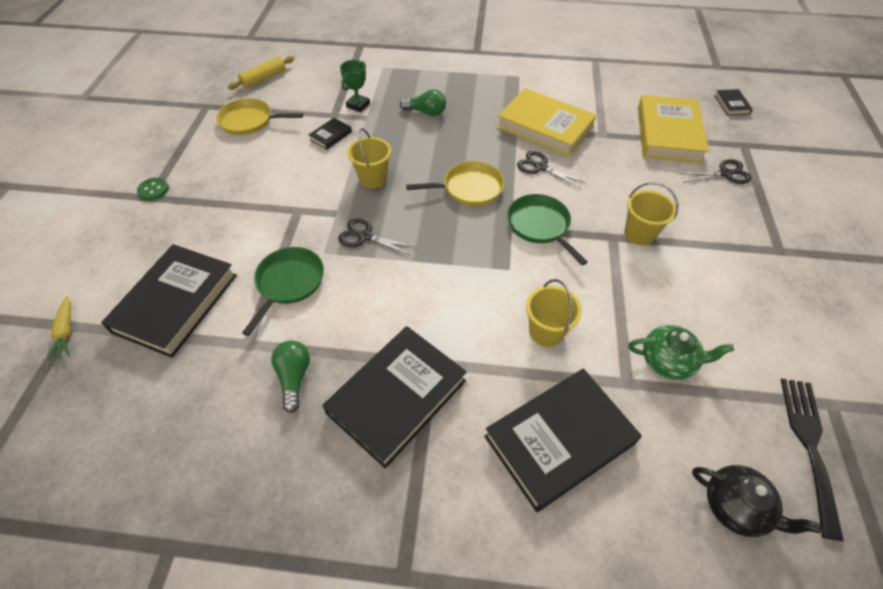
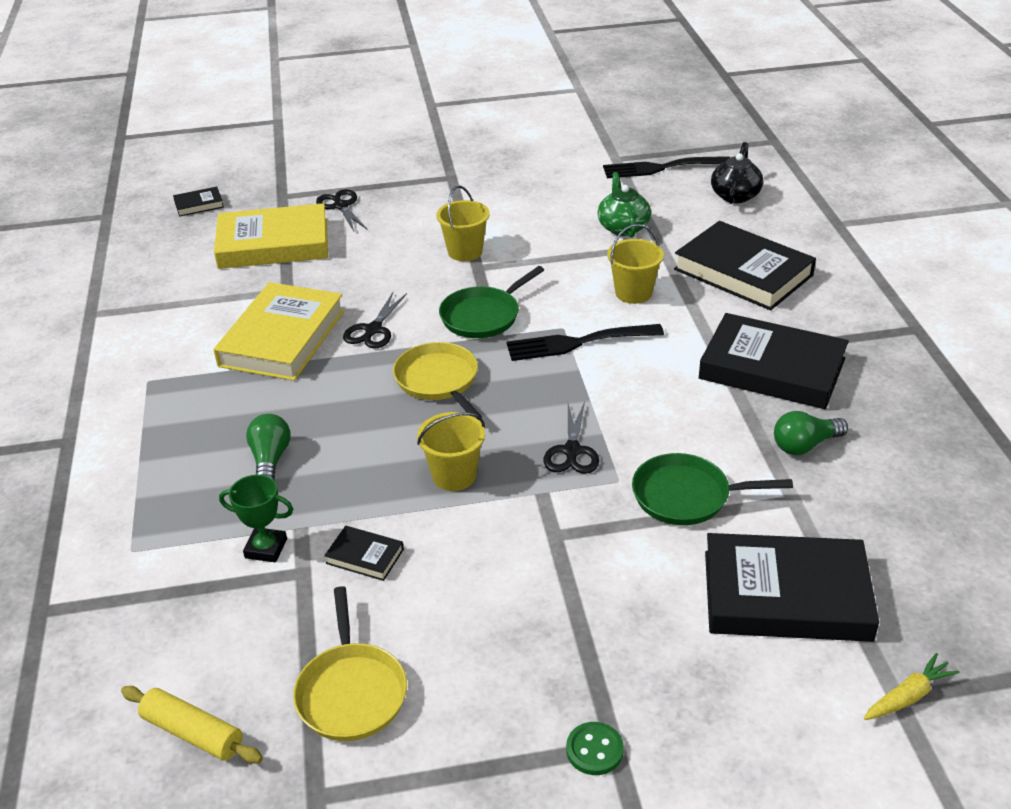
camera: 105 degrees left, 15 degrees down
(485, 272) = (577, 343): none -> black fork

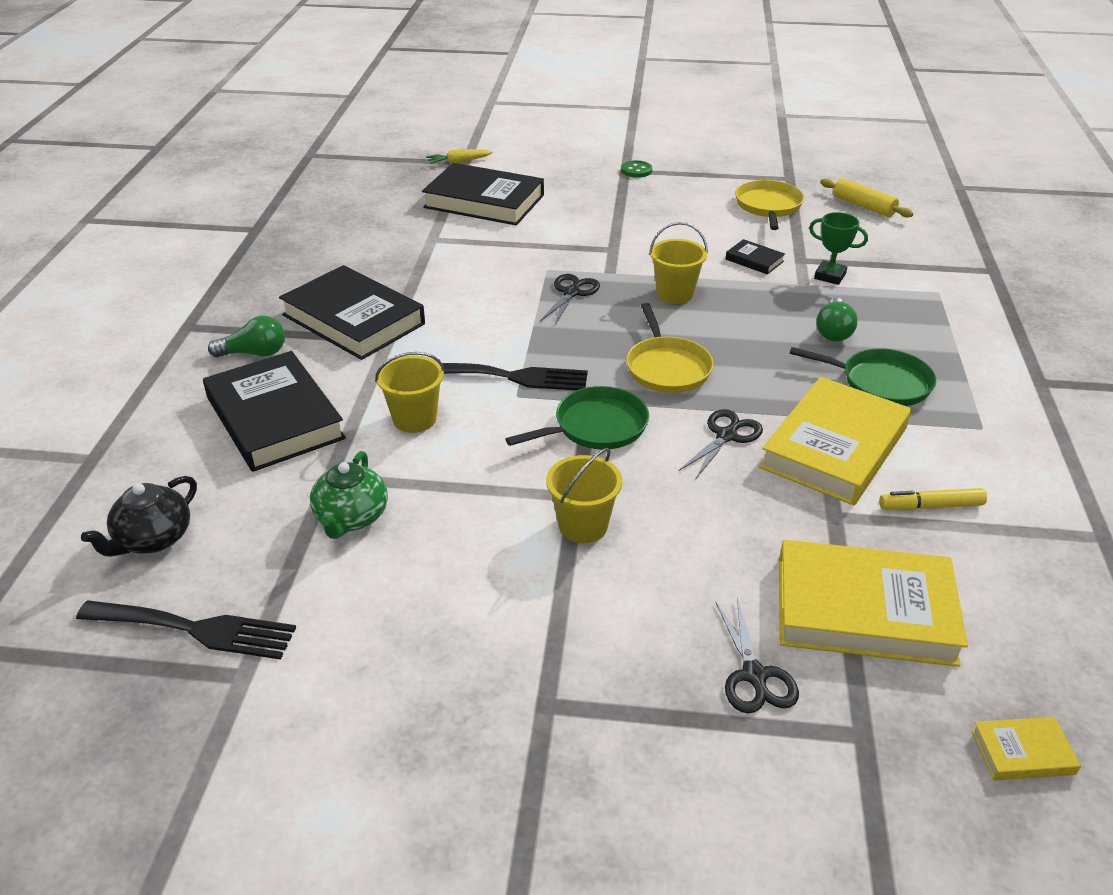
camera: 165 degrees left, 0 degrees up
(199, 204) = (1022, 752): black book -> yellow book
(213, 310) = (930, 506): none -> yellow marker
(686, 496) = (504, 253): green pan -> green pan (881, 383)
(805, 445) = (389, 265): green light bulb -> green light bulb (254, 353)

